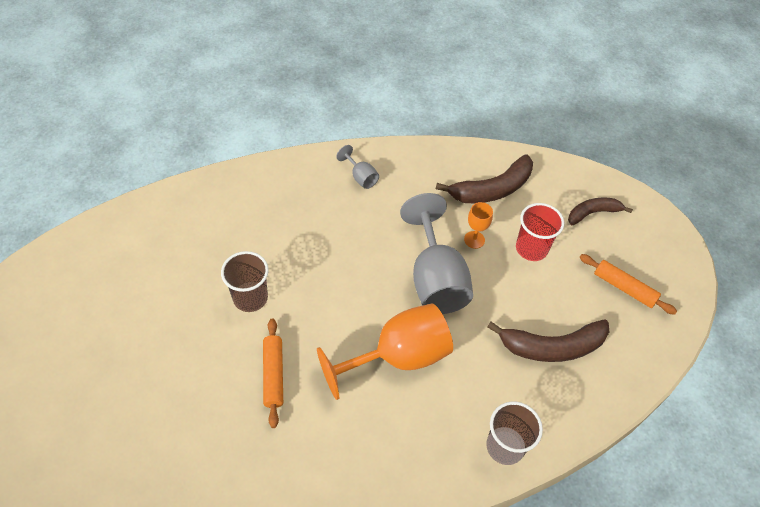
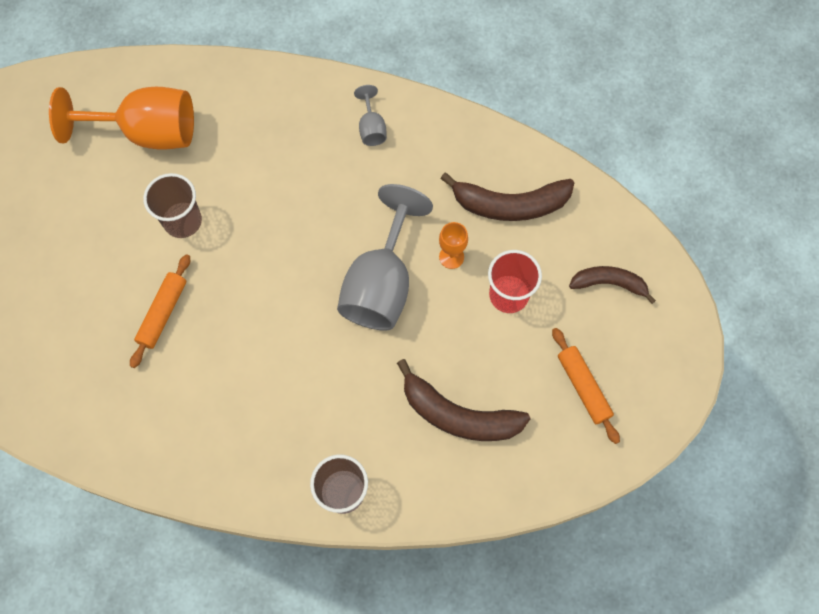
camera: 30 degrees right, 15 degrees up
(398, 357) = (293, 351): orange goblet -> orange goblet (147, 132)

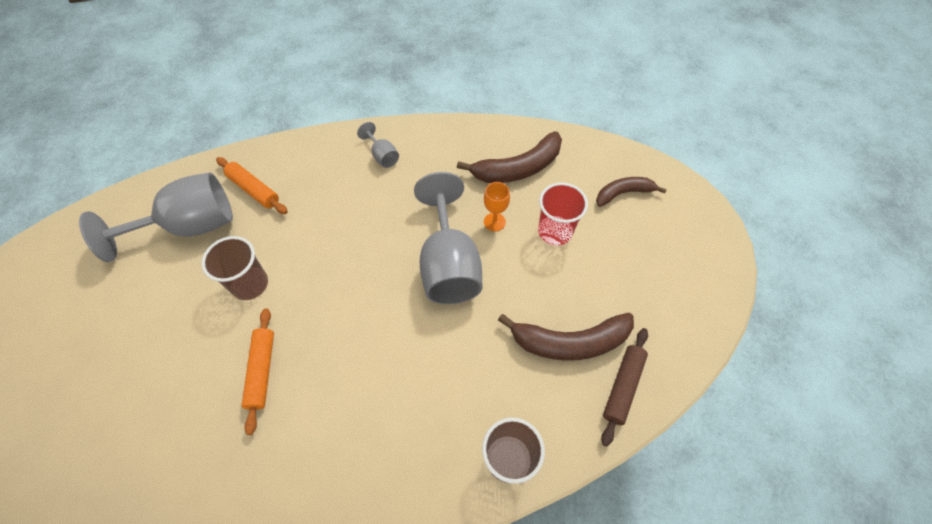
camera: 25 degrees left, 10 degrees down
(147, 132) = (190, 227): orange goblet -> grey goblet
(484, 479) = (623, 387): none -> brown rolling pin
(583, 387) = (653, 275): orange rolling pin -> orange rolling pin (254, 189)

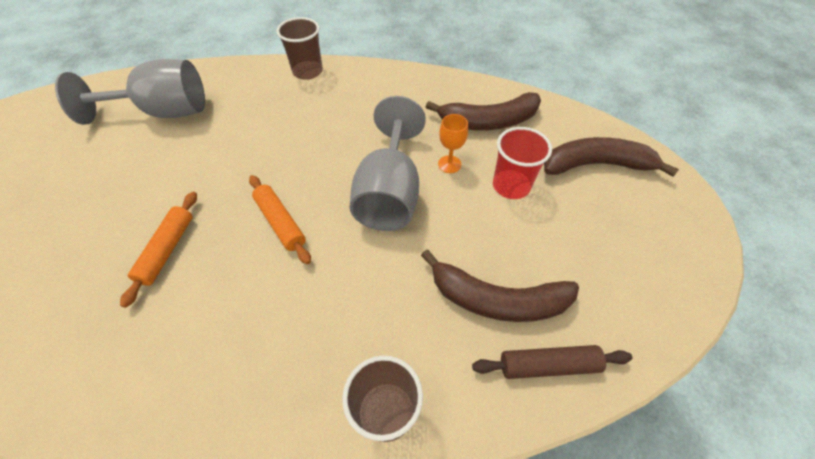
camera: 15 degrees right, 5 degrees down
(250, 284) = (193, 170): brown cup -> brown cup (307, 71)
(254, 189) = (232, 94): orange rolling pin -> orange rolling pin (280, 222)
(382, 156) = (359, 88): grey goblet -> none
(623, 193) = (596, 165): brown banana -> brown banana, size x1.59
(623, 387) = (548, 365): brown rolling pin -> brown rolling pin turned 45 degrees clockwise

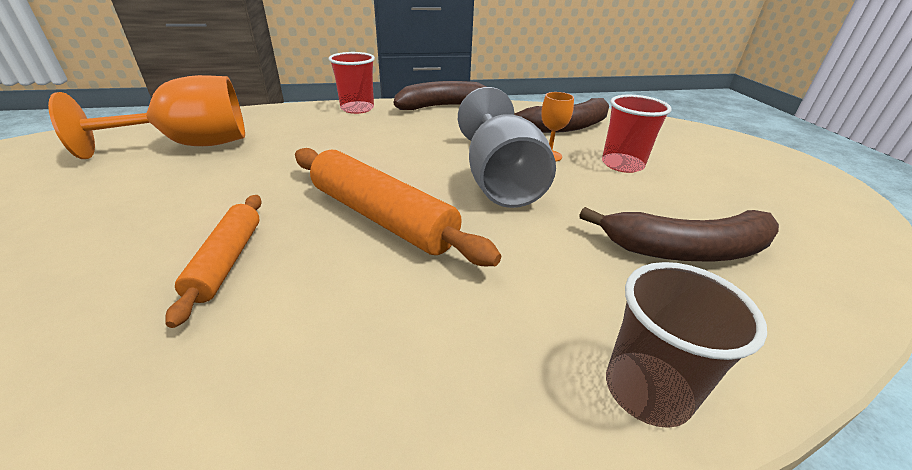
camera: 15 degrees left, 20 degrees down
(164, 112) = (191, 145): grey goblet -> orange goblet
(280, 222) = (382, 217): orange rolling pin -> orange rolling pin, size x1.69
(307, 71) = (357, 108): brown cup -> red cup
(548, 365) = (796, 299): brown rolling pin -> none
(596, 165) = (688, 145): brown banana -> brown banana (444, 106)

